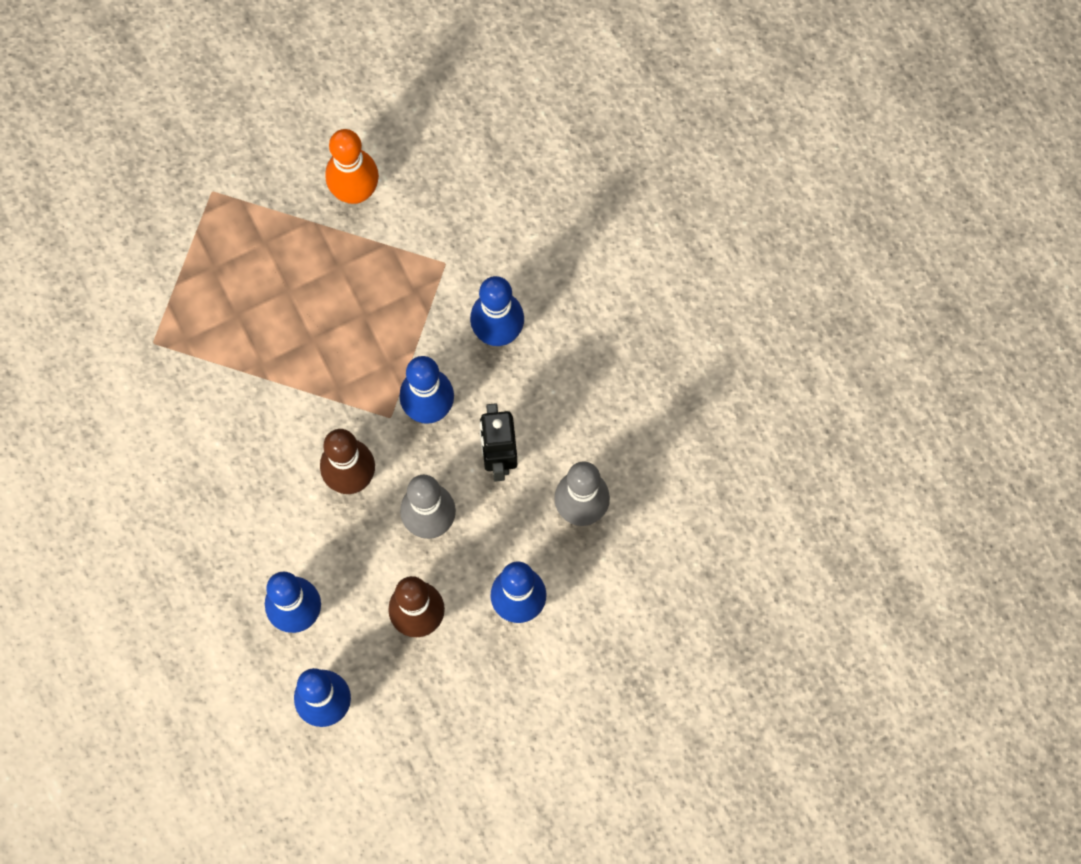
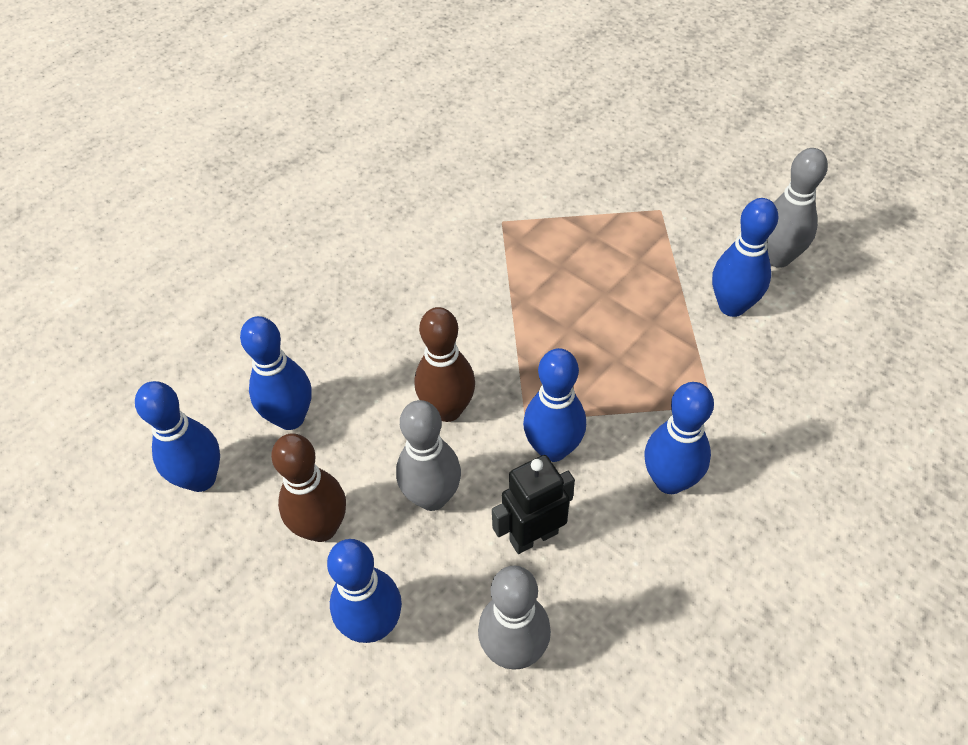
camera: 70 degrees right, 20 degrees down
(321, 123) = (777, 258): none -> grey bowling pin
(355, 192) = (732, 306): orange bowling pin -> blue bowling pin

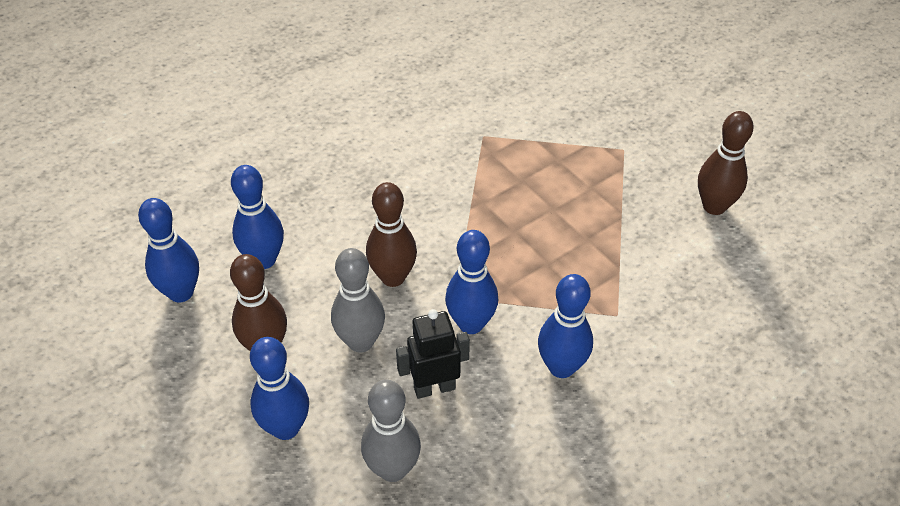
camera: 10 degrees right, 5 degrees down
(732, 306) = (660, 239): blue bowling pin -> none
(777, 258) = (714, 206): grey bowling pin -> brown bowling pin

